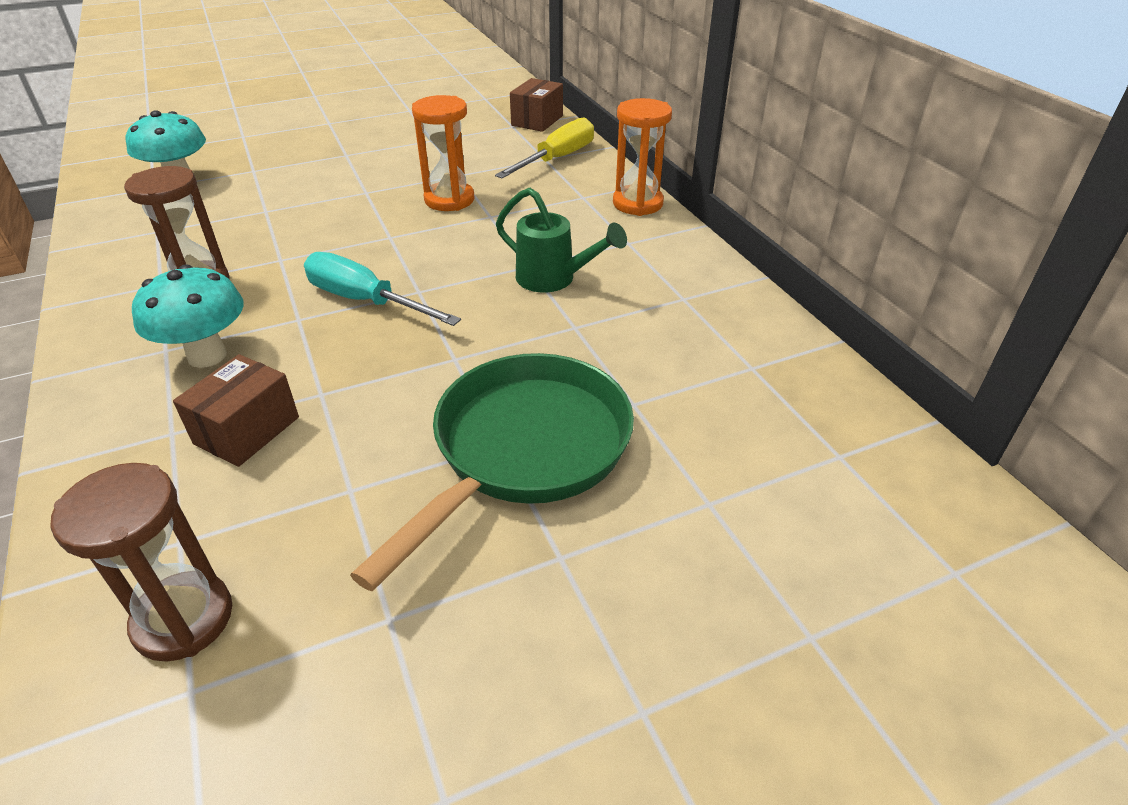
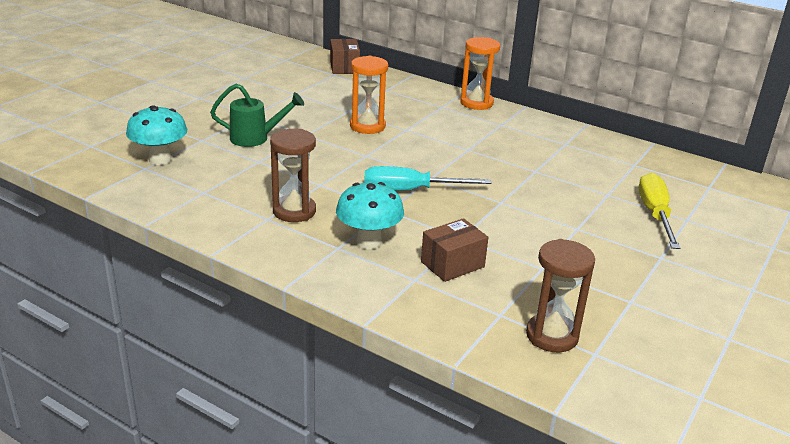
camera: 35 degrees left, 10 degrees down
(247, 430) = (452, 264): brown box -> brown box turned 60 degrees clockwise
(524, 450) = (591, 227): green pan -> none
(554, 280) = (492, 152): green watering can -> green watering can (256, 138)
(557, 159) = (394, 88): yellow screwdriver -> yellow screwdriver (655, 214)

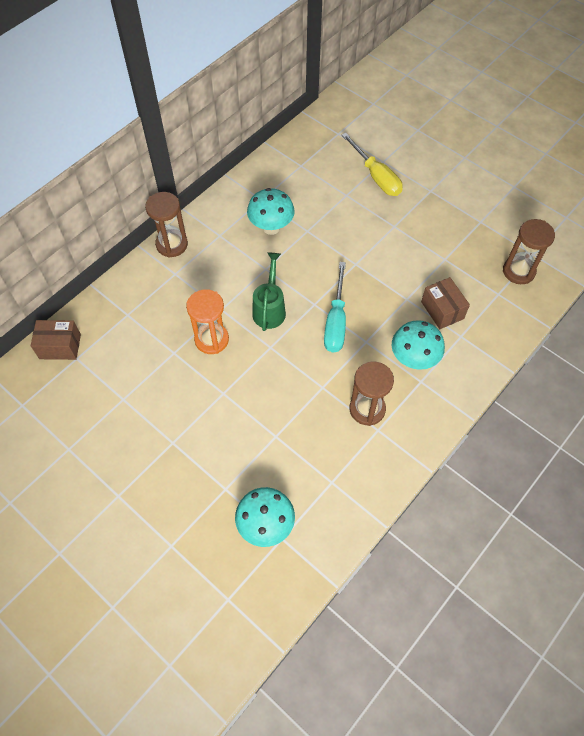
camera: 80 degrees left, 30 degrees up
(256, 138) = (228, 437): green watering can -> green watering can (270, 308)
(476, 103) = (172, 244): orange hourglass -> brown hourglass
(527, 150) = (271, 227): none -> turquoise mushroom
(655, 214) = (376, 176): yellow screwdriver -> yellow screwdriver turned 135 degrees counterclockwise

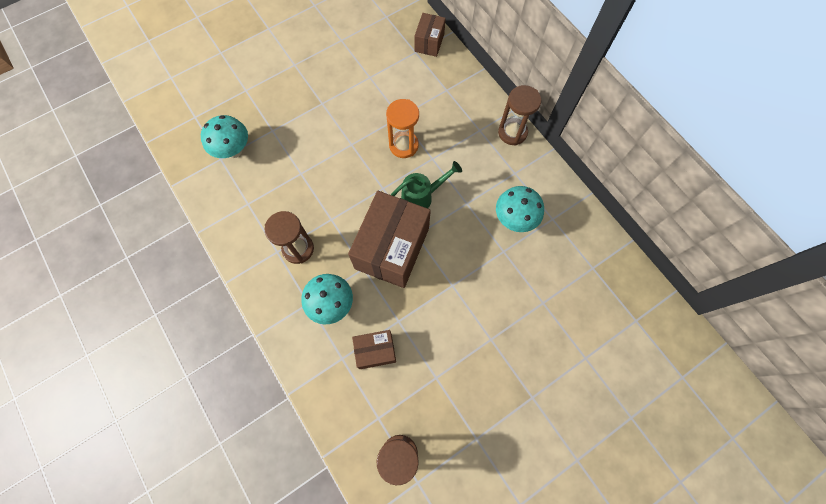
camera: 105 degrees right, 10 degrees up
(270, 308) = (422, 197): green watering can -> green watering can turned 45 degrees counterclockwise
(336, 321) = (392, 248): turquoise screwdriver -> brown box
(376, 176) = (563, 342): yellow screwdriver -> none

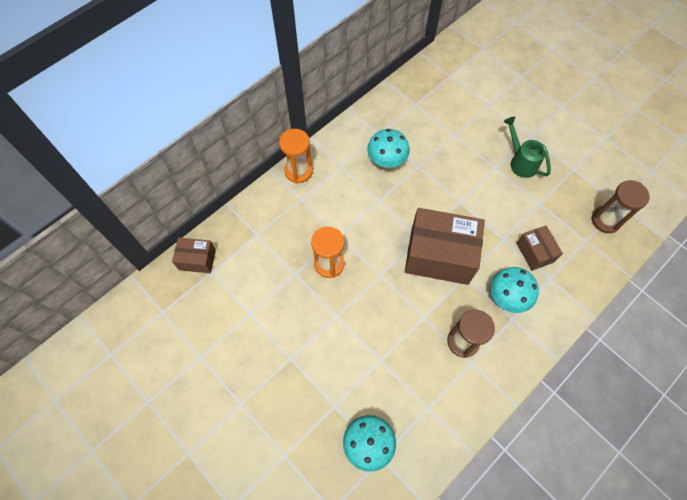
camera: 100 degrees left, 5 degrees down
(422, 197) = (381, 238): green watering can -> green watering can (520, 161)
(512, 132) = (298, 171): brown hourglass -> orange hourglass

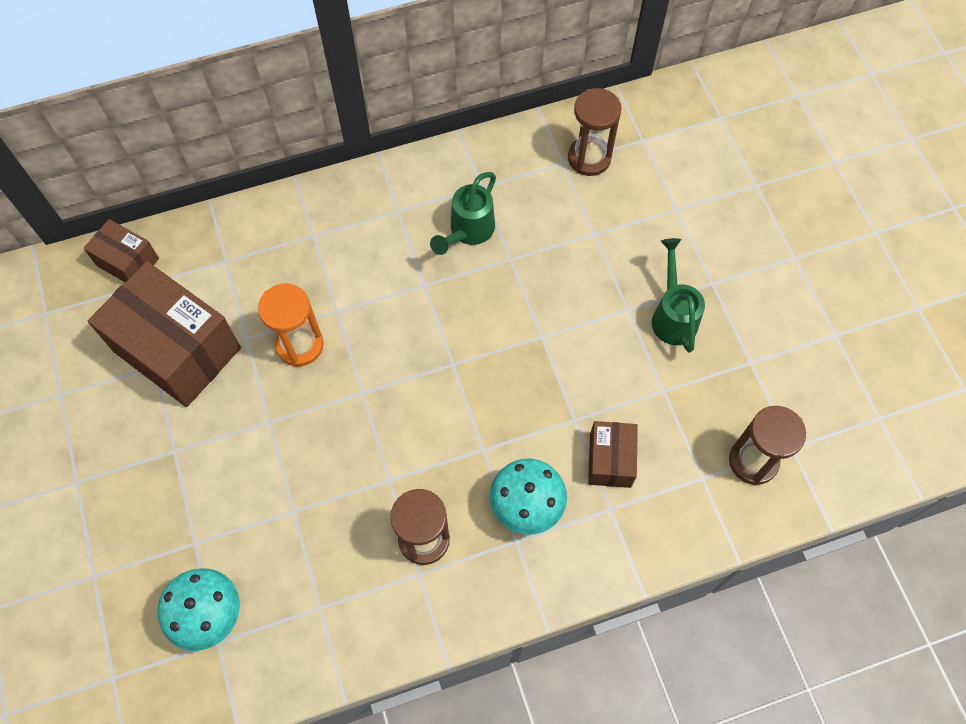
camera: 25 degrees right, 0 degrees up
(298, 171) = (333, 195): orange hourglass -> none
(386, 161) = (468, 232): turquoise mushroom -> green watering can
(428, 96) = (589, 158): none -> brown hourglass
(439, 255) = (463, 402): brown box -> brown box (177, 349)

